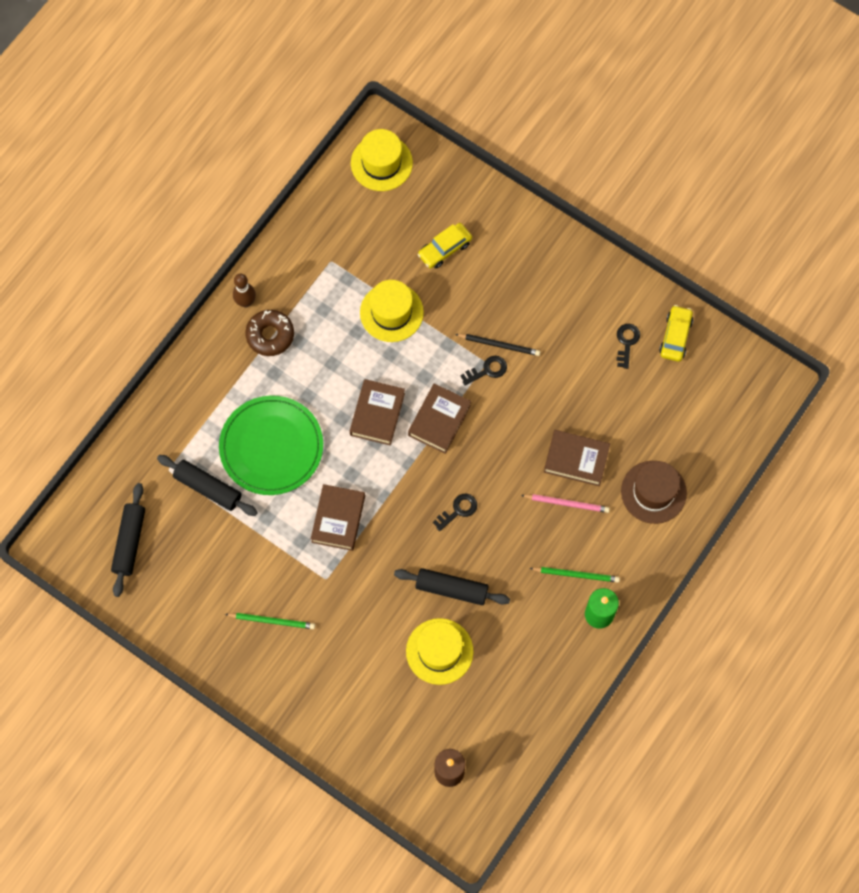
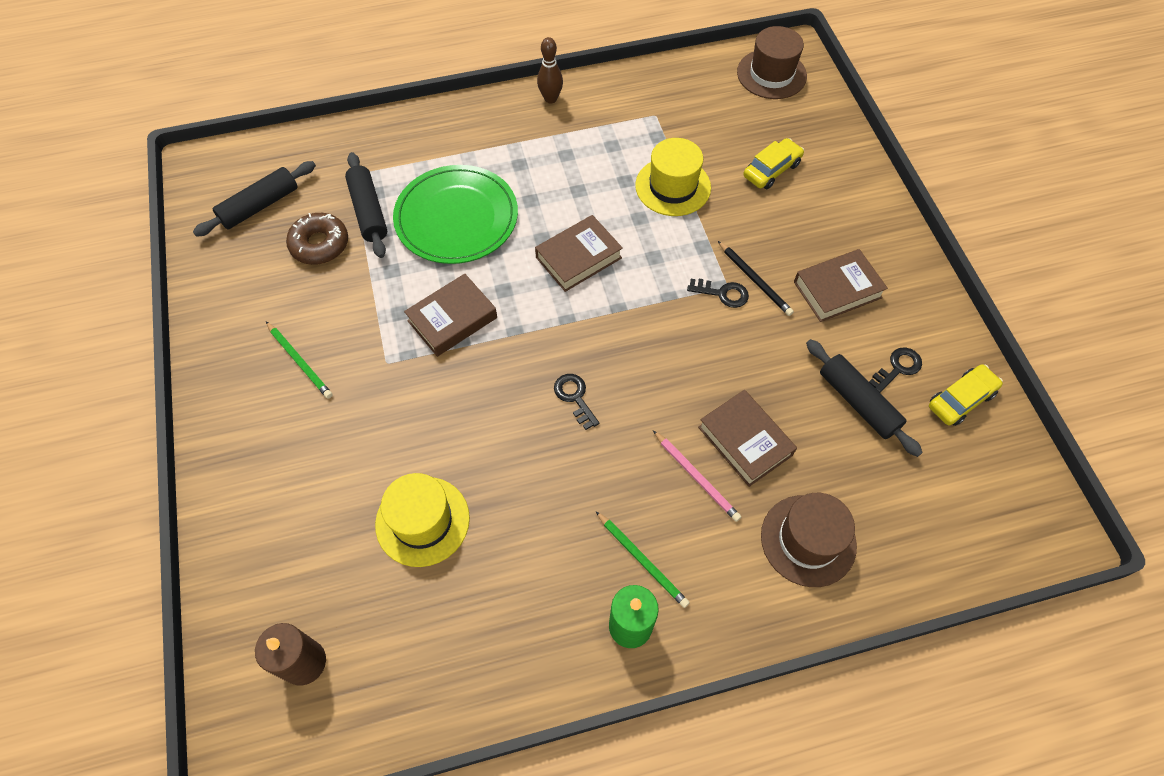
camera: 40 degrees right, 10 degrees down
(270, 335) = (546, 135): brown donut -> brown donut (320, 244)
(381, 163) = (771, 74): yellow hat -> brown hat
(439, 420) = (633, 304): brown book -> brown book (837, 290)
(445, 249) = (771, 170): yellow car -> yellow car turned 135 degrees clockwise
(451, 589) = (495, 468): black rolling pin -> black rolling pin (858, 402)
(458, 510) = (575, 397): black key -> black key turned 120 degrees counterclockwise

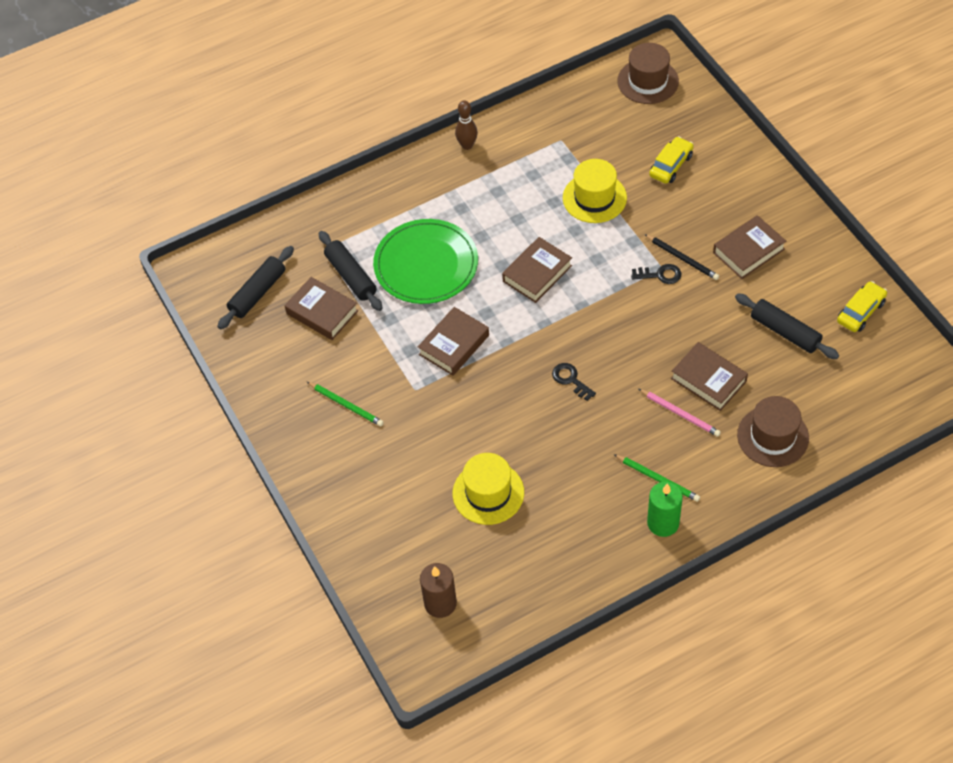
camera: 10 degrees left, 5 degrees down
(320, 244) = (322, 312): brown donut -> brown book
(897, 368) = (809, 300): black key -> none

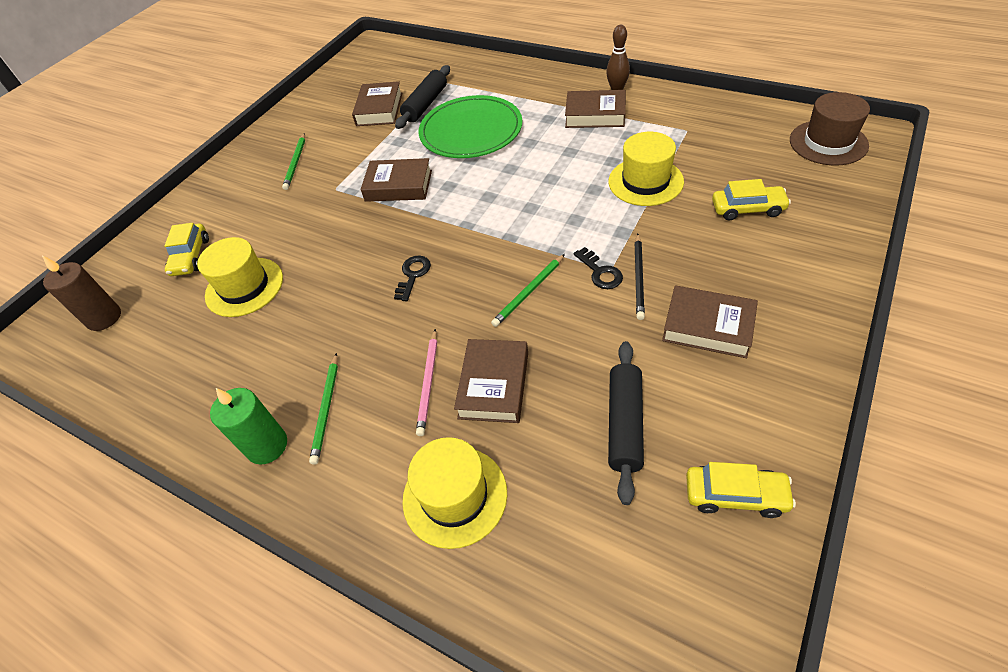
camera: 60 degrees right, 5 degrees down
(258, 293) = (374, 76): black rolling pin -> none
(413, 522) = (191, 256): none -> yellow car
(537, 273) = (520, 192): brown book -> brown book (595, 115)
(645, 322) = (529, 292): none -> green pencil
(773, 436) = (455, 496): brown hat -> yellow hat

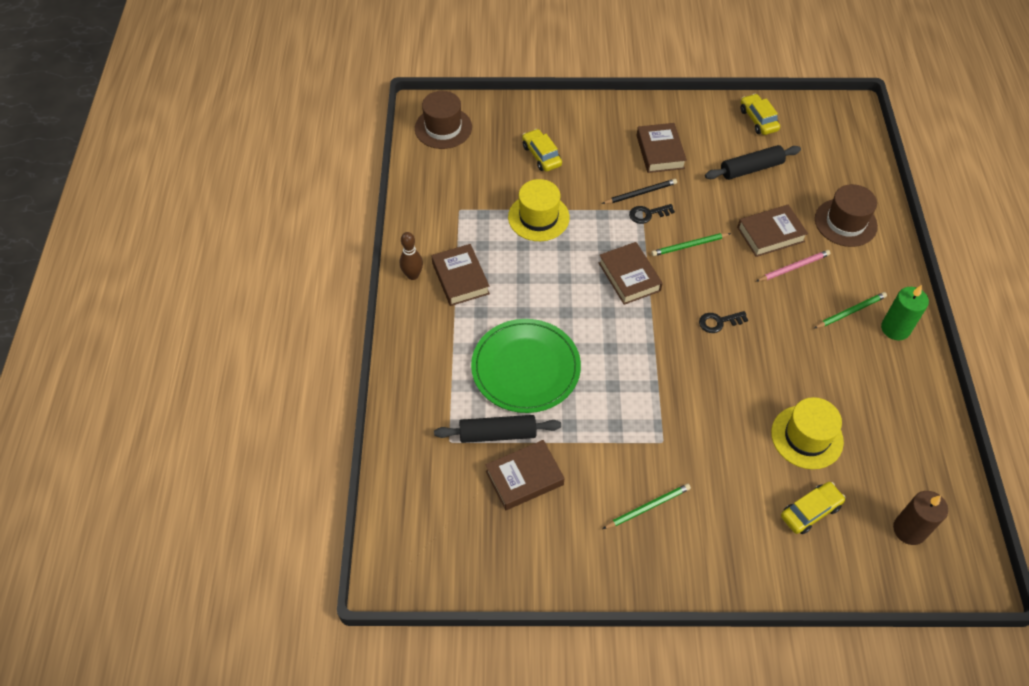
camera: 125 degrees left, 5 degrees up
(398, 186) = (630, 388): brown book -> brown book (629, 277)
(455, 496) = (845, 222): yellow hat -> brown hat
(529, 292) = (689, 246): green pencil -> green pencil turned 150 degrees clockwise
(600, 272) = (647, 214): black key -> black key turned 135 degrees counterclockwise

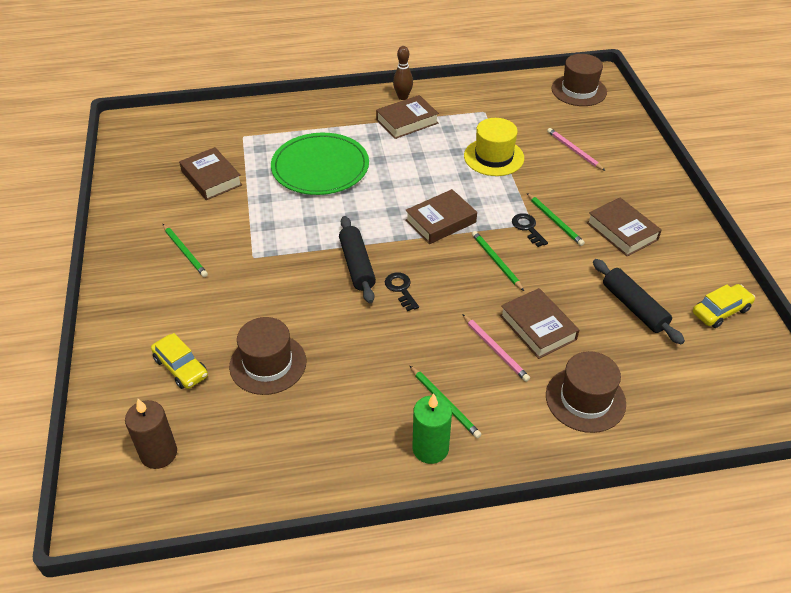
camera: 80 degrees right, 10 degrees down
(497, 434) = (252, 159): black rolling pin -> black rolling pin (357, 265)
(541, 155) = (574, 151): yellow car -> pink pencil
(640, 193) = (555, 221): black pencil -> green pencil
(660, 152) = (622, 231): brown book -> brown book turned 75 degrees clockwise
(807, 437) = (268, 364): yellow hat -> brown hat

